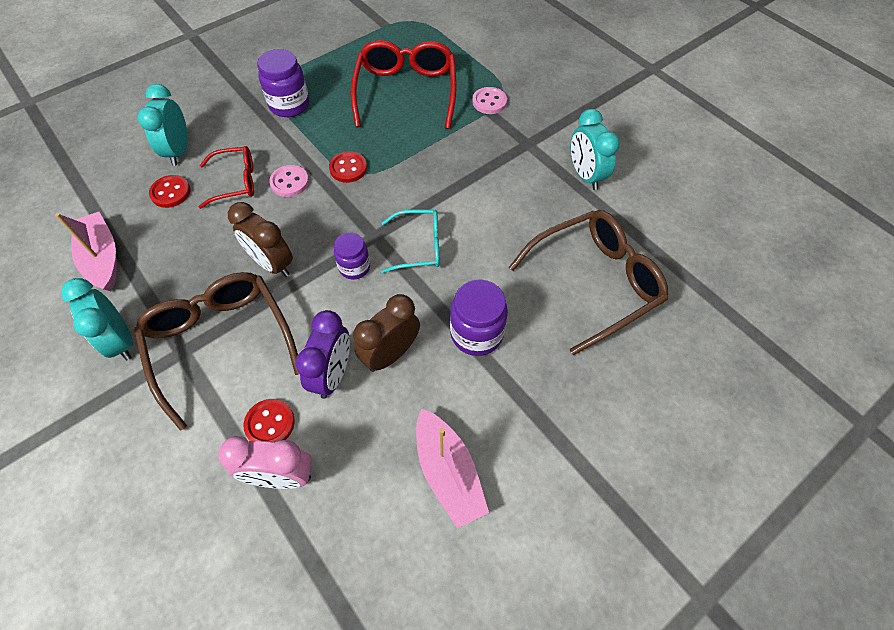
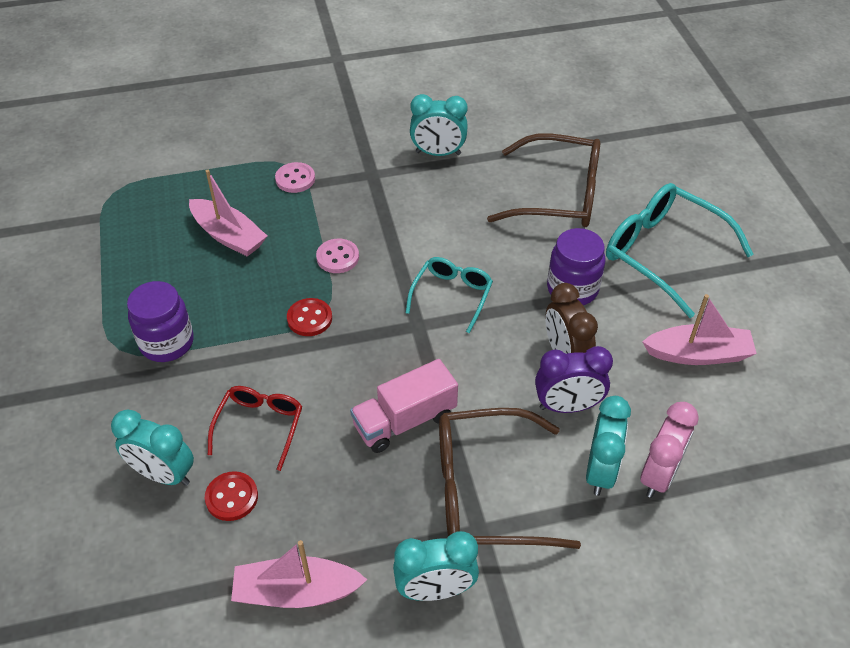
camera: 65 degrees left, 10 degrees down
(270, 423) = (600, 471): red button -> turquoise clock
(272, 264) = (405, 421): brown clock -> pink truck
(289, 182) = (295, 375): pink button -> pink button (337, 257)
(333, 374) = (567, 406): purple clock -> purple clock turned 135 degrees clockwise
(354, 267) = (449, 353): purple jar -> none
(406, 92) = (228, 236): red glasses -> pink boat
(572, 400) = (663, 253): none -> turquoise glasses
(594, 282) = (558, 195): brown glasses -> brown glasses turned 105 degrees clockwise

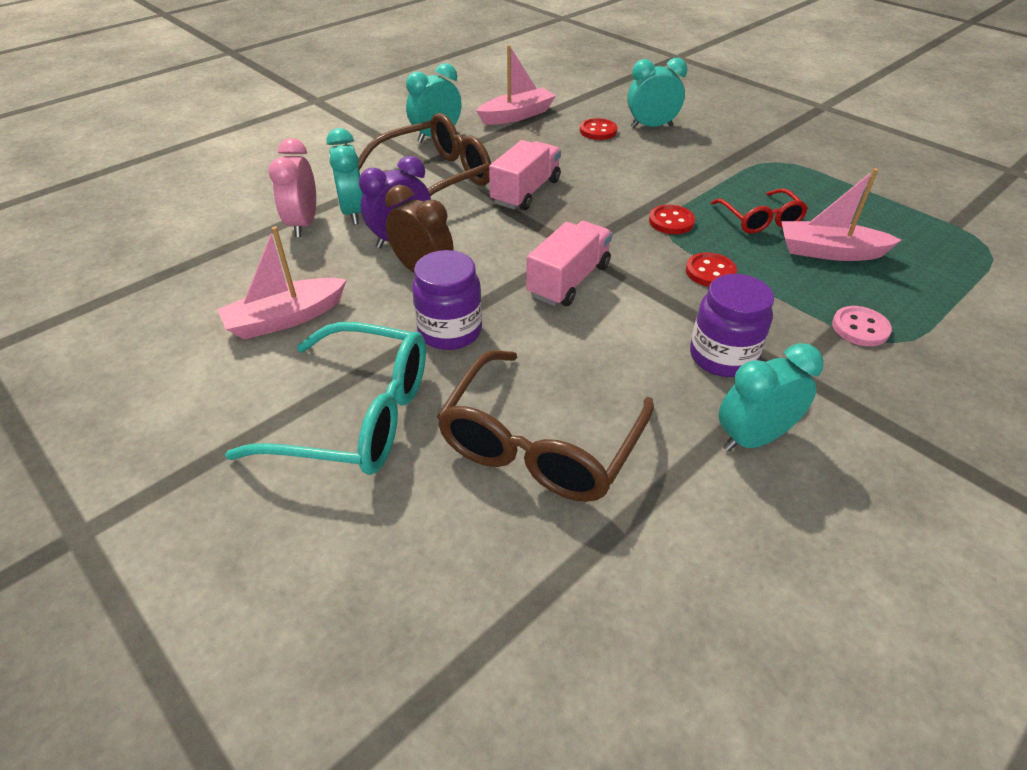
camera: 150 degrees right, 5 degrees down
(167, 343) = (751, 174): purple jar -> purple jar (722, 357)
(260, 426) = (623, 159): red glasses -> red glasses (760, 220)
(337, 257) = (710, 272): pink button -> red button
(452, 295) = (568, 280): turquoise glasses -> pink truck
(558, 195) = (540, 443): brown glasses -> brown glasses turned 45 degrees counterclockwise

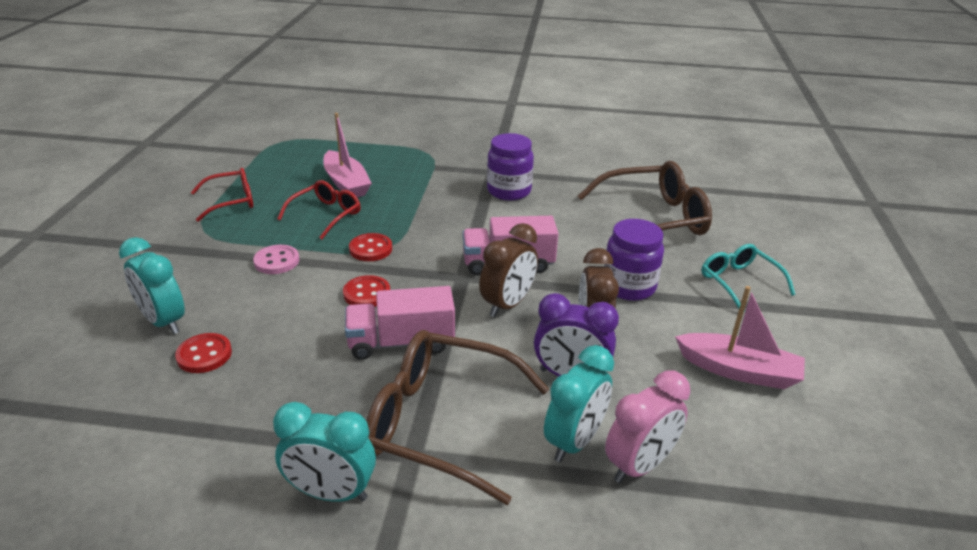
camera: 130 degrees left, 10 degrees down
(356, 416) = (739, 282): turquoise glasses -> turquoise glasses, size x0.57
(511, 252) = (507, 304): none -> brown clock
(516, 115) = (199, 448): pink boat -> none
(710, 272) = (424, 216): red button -> red button (367, 293)
(753, 438) = (558, 170): turquoise clock -> none
(828, 183) = (231, 201): none -> red glasses
(860, 328) = (426, 162): pink button -> pink button (276, 261)

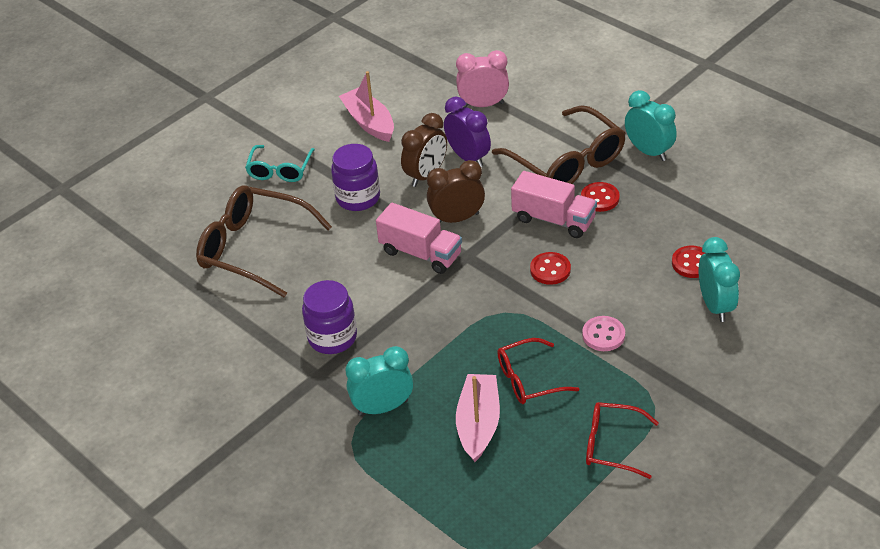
camera: 140 degrees left, 10 degrees up
(370, 249) = (516, 316): red button -> red button (600, 198)
(574, 441) = (504, 126): turquoise clock -> turquoise clock (383, 407)

